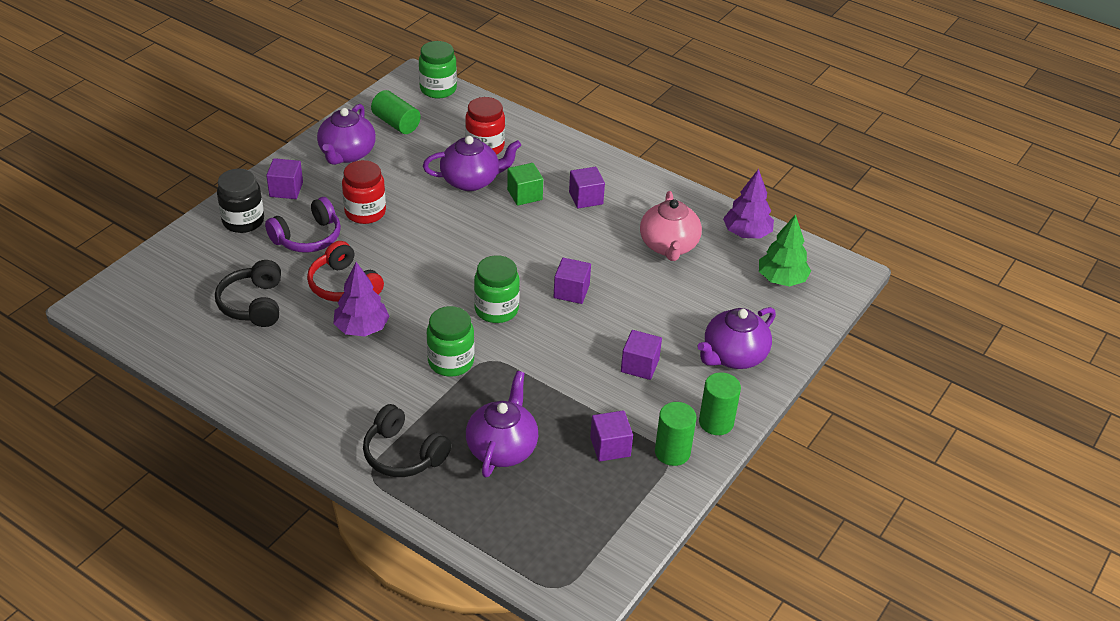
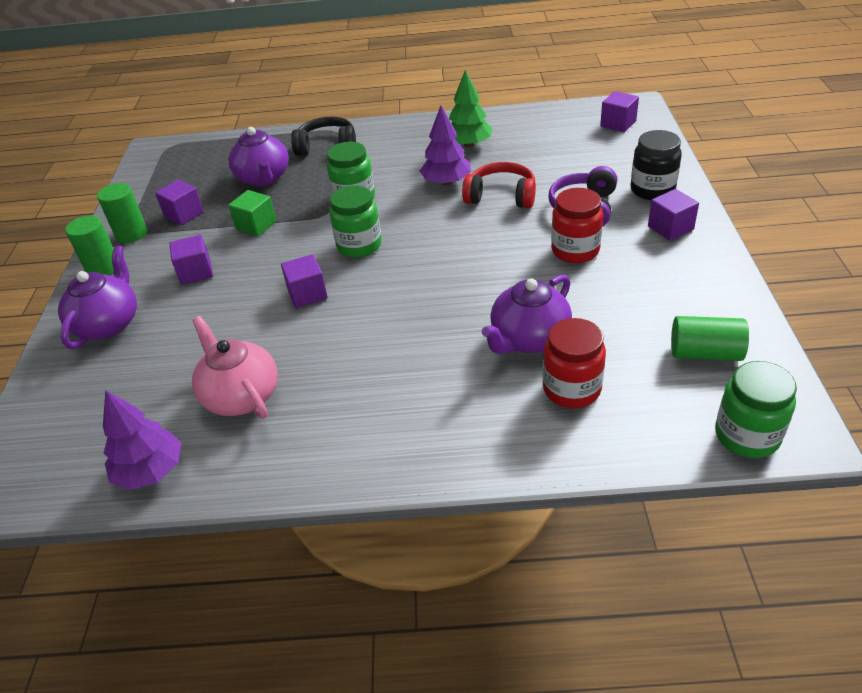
camera: 150 degrees right, 0 degrees up
(253, 304) = (543, 155): black headphones -> none
(347, 154) = (685, 288): purple teapot -> none
(524, 195) = (455, 358): green cube -> green cube (256, 225)
(586, 198) = (384, 397): purple cube -> purple cube (618, 124)
(781, 279) = (81, 433): green tree -> green tree (469, 145)

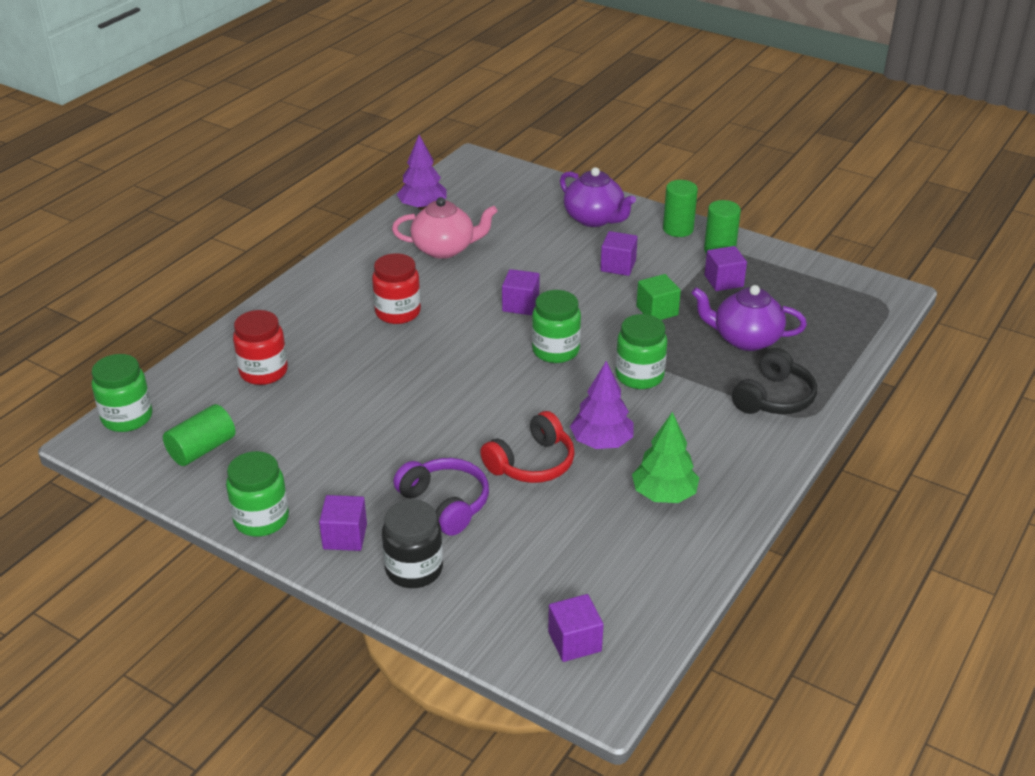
camera: 120 degrees right, 5 degrees down
(528, 339) = (331, 379): purple teapot -> none
(575, 250) = (393, 459): red jar -> red jar (398, 312)
(714, 271) = (261, 519): none -> green jar

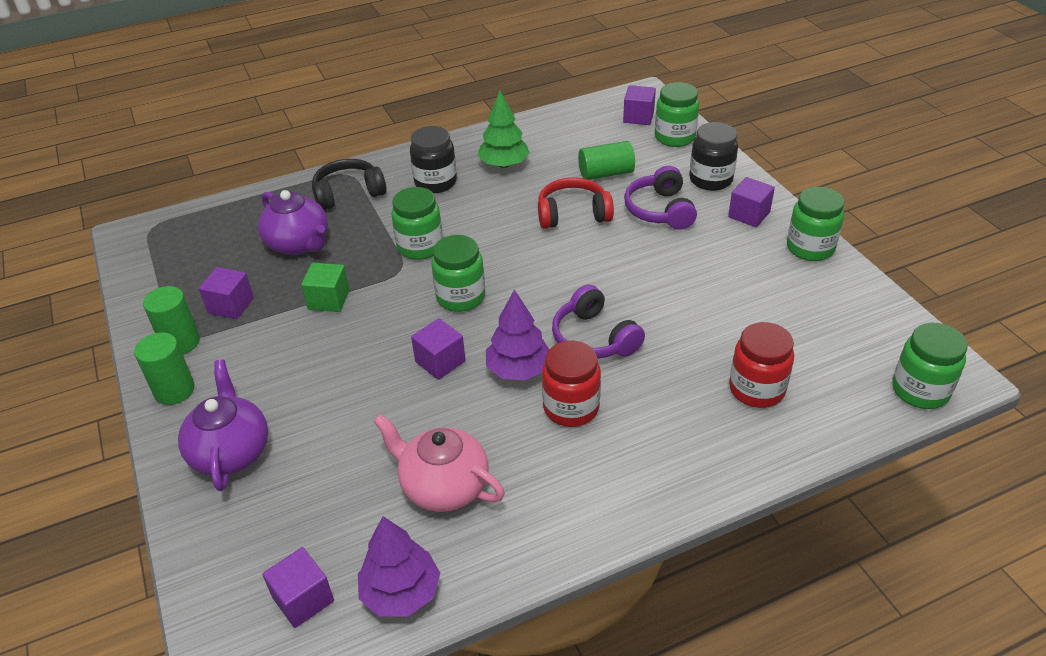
camera: 145 degrees left, 5 degrees up
(202, 449) = (846, 326): green cylinder -> green cylinder (606, 173)
(417, 361) = (594, 338): none -> purple headphones
(501, 623) = (674, 137): none -> green jar
(601, 442) = (507, 210): purple tree -> purple tree (518, 369)
(618, 266) = (295, 368): purple cube -> purple cube (303, 599)
(707, 443) = (435, 182): none -> black jar

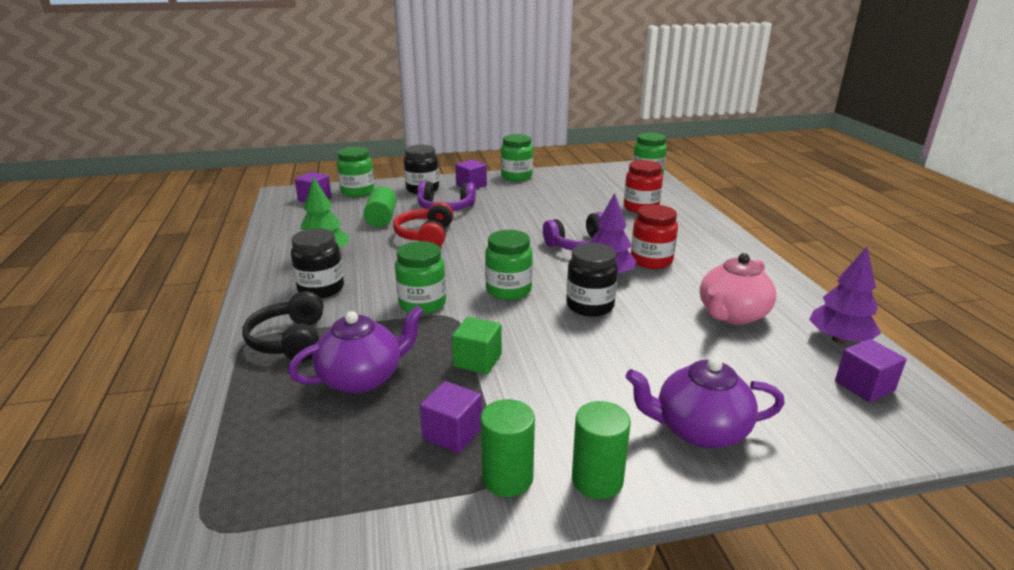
camera: 80 degrees left, 15 degrees down
(440, 361) = (590, 306): purple cube -> black jar

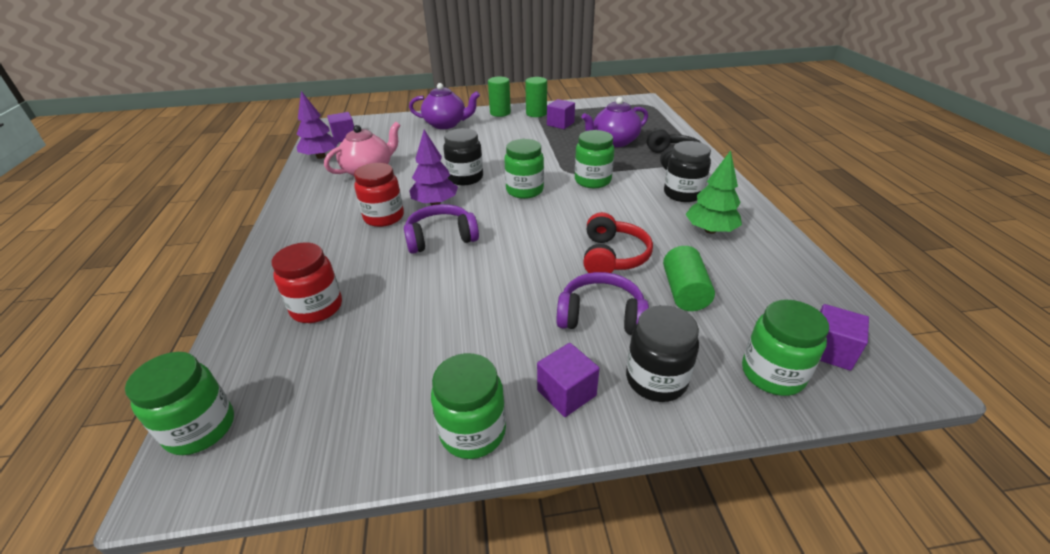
camera: 175 degrees left, 10 degrees up
(477, 360) = (549, 148): green cube -> none

